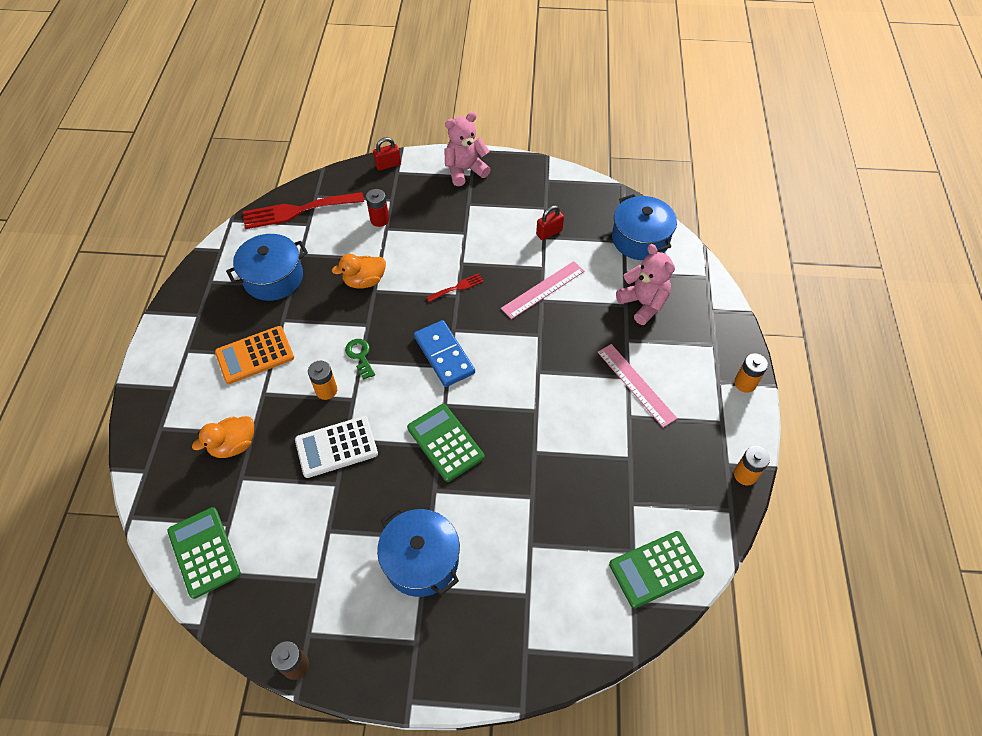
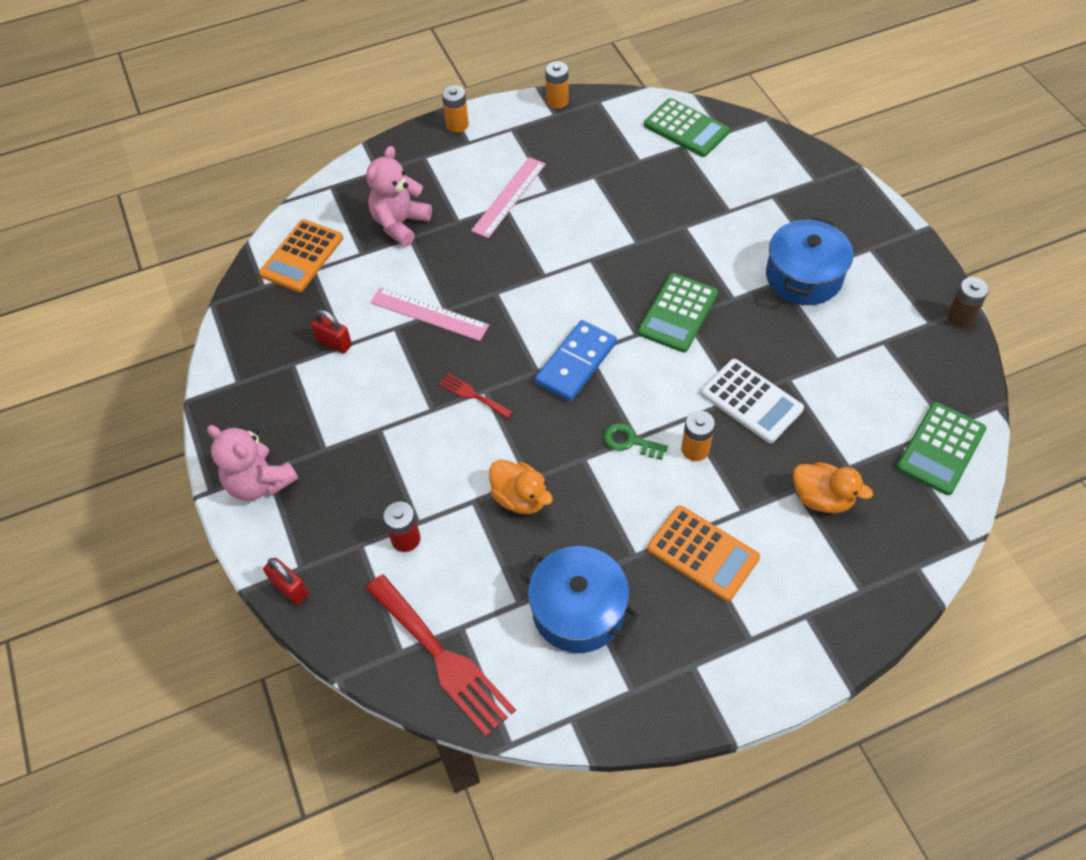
camera: 115 degrees left, 0 degrees up
(360, 356) = (629, 441): green key -> green key turned 75 degrees clockwise
(640, 239) = (302, 256): blue pot -> orange calculator

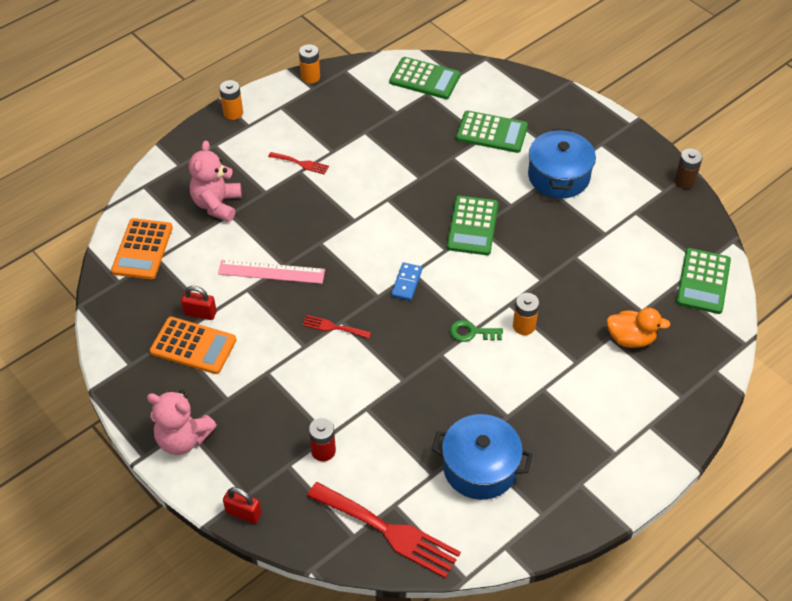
camera: 20 degrees left, 5 degrees down
(509, 197) = (301, 163): pink ruler -> red fork
(520, 498) = (402, 396): orange duck -> none
(576, 363) = (406, 283): blue domino -> blue domino, size x0.58
(703, 553) = (558, 401): orange calculator -> orange calculator (193, 346)
(742, 207) = (492, 132): none -> green calculator
(751, 401) = (553, 280): white calculator -> none

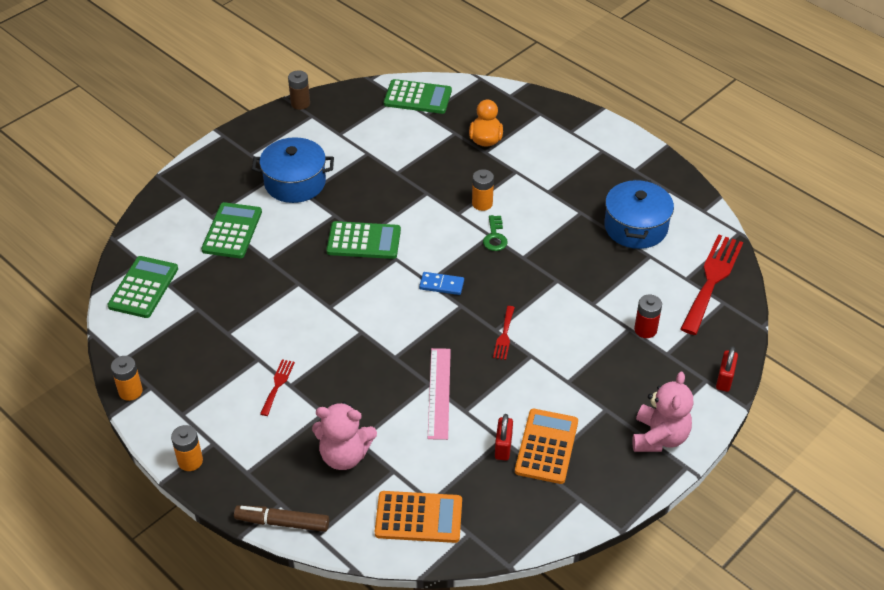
camera: 95 degrees left, 5 degrees down
(161, 166) = (283, 523): none -> brown marker

